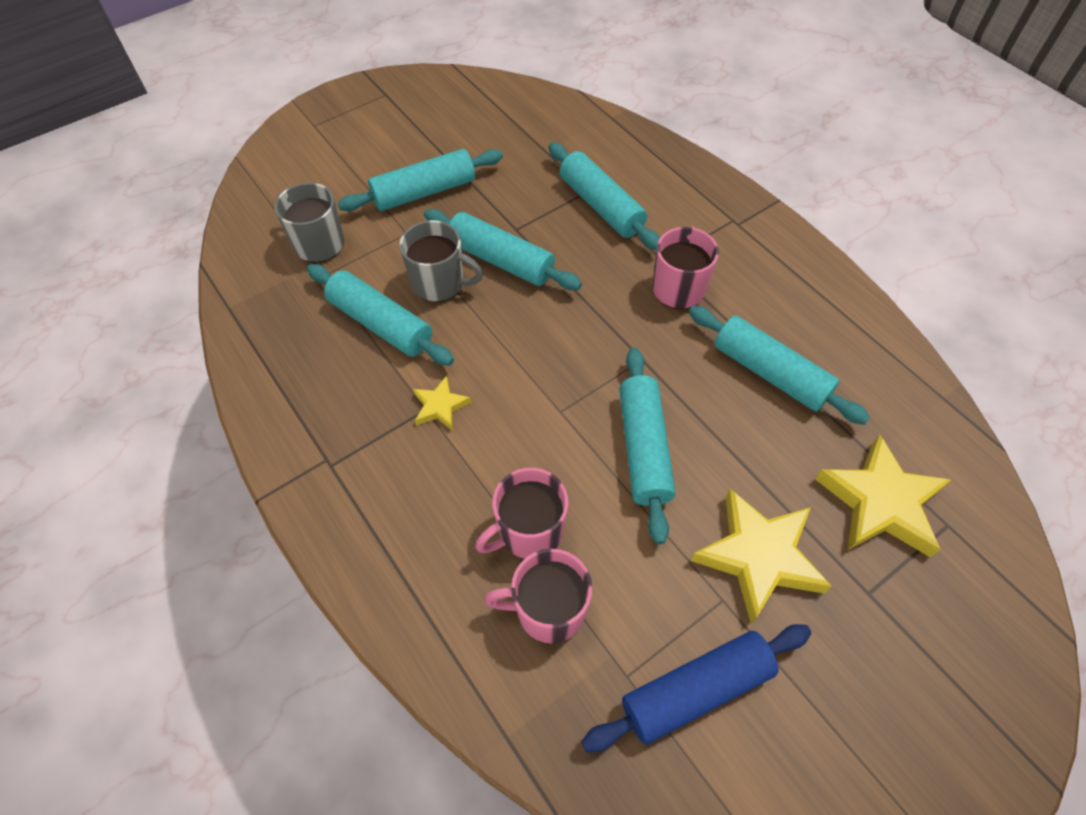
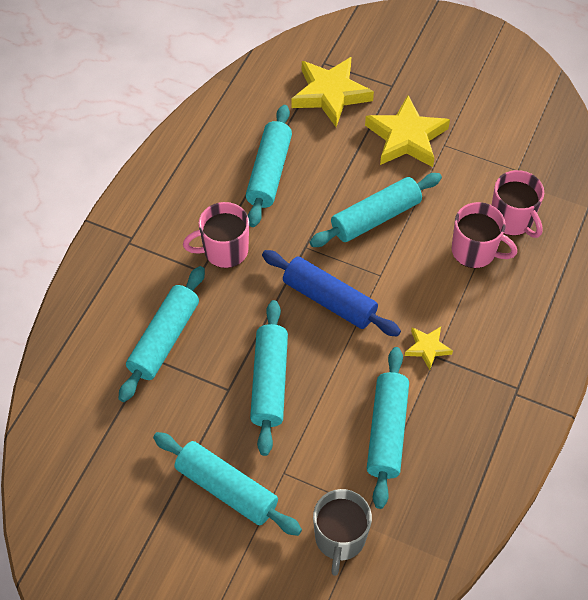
camera: 120 degrees left, 0 degrees up
(439, 283) = (321, 413): grey mug -> none
(696, 690) = (501, 139): blue rolling pin -> blue rolling pin (329, 300)

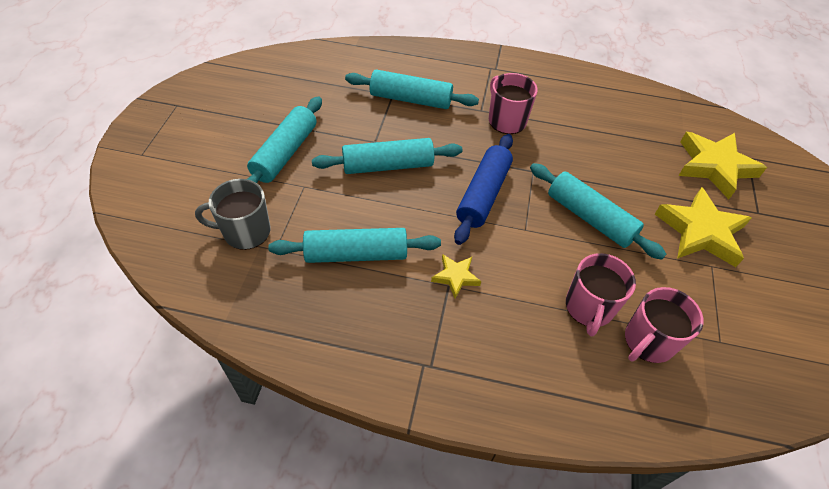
camera: 75 degrees right, 5 degrees down
(269, 172) = (600, 137): turquoise rolling pin -> none

